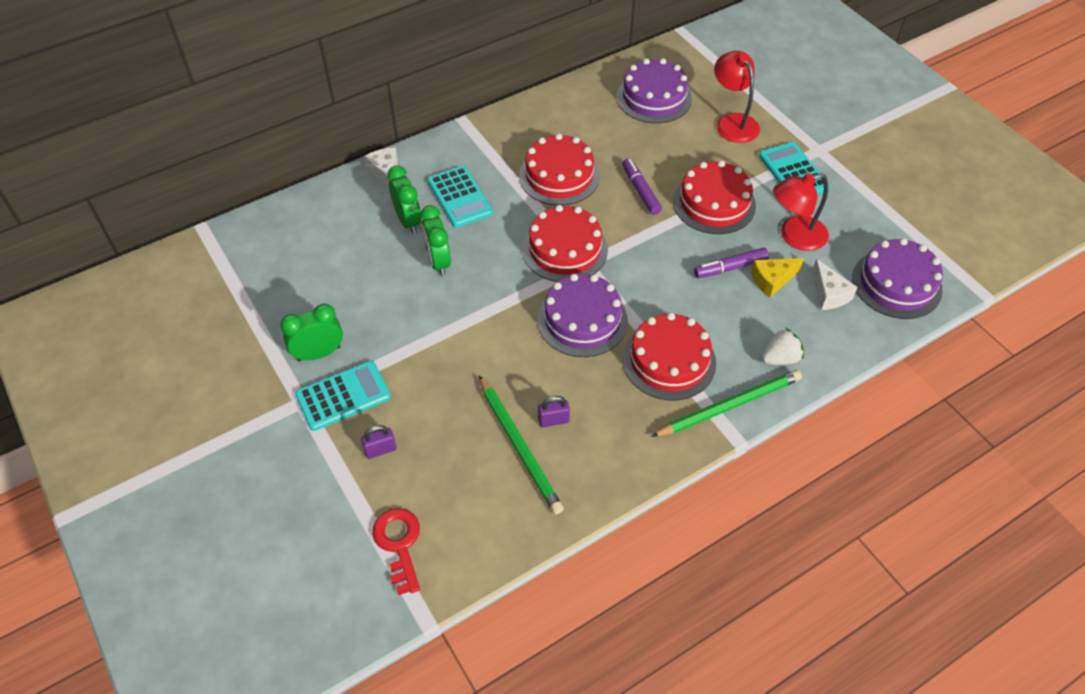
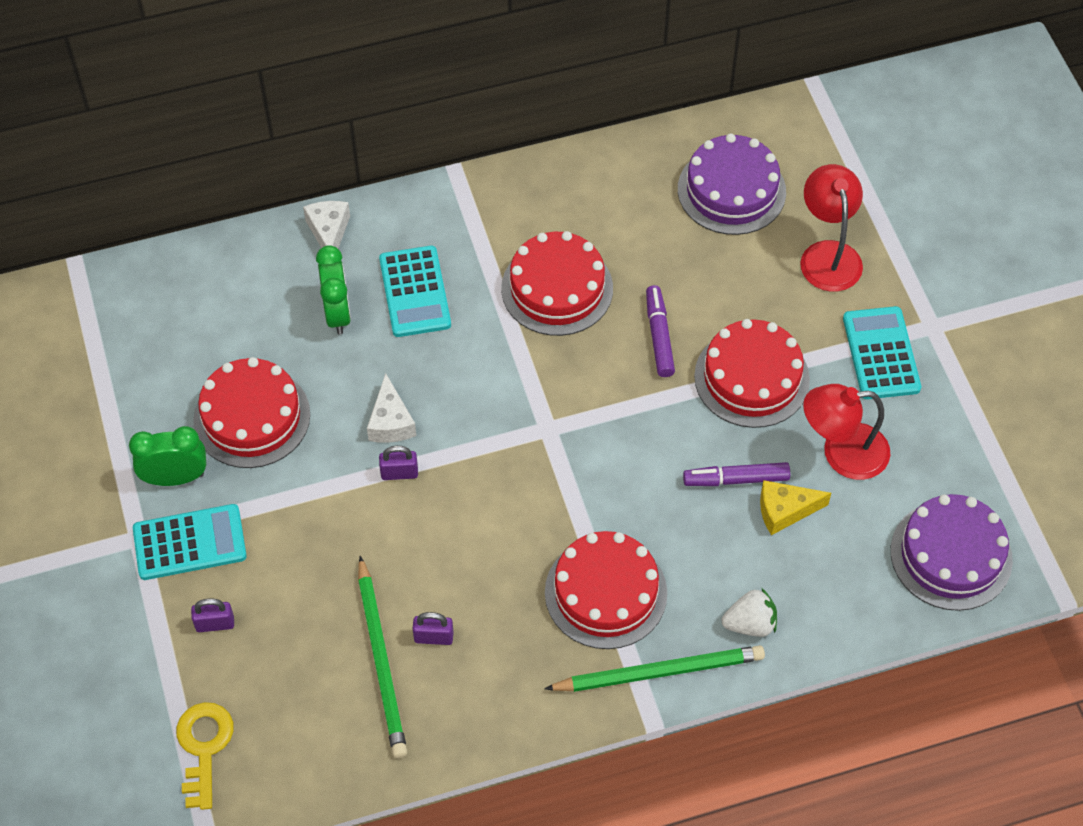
camera: 15 degrees right, 5 degrees up
(399, 544) = (204, 747): red key -> yellow key
(438, 262) = (358, 383): green clock -> none
(488, 314) = (399, 473): none -> purple padlock
(565, 249) = (527, 402): red cake -> red cake (252, 417)
(582, 320) = (515, 509): purple cake -> none
(829, 294) = (852, 548): white cheese -> white cheese (390, 422)

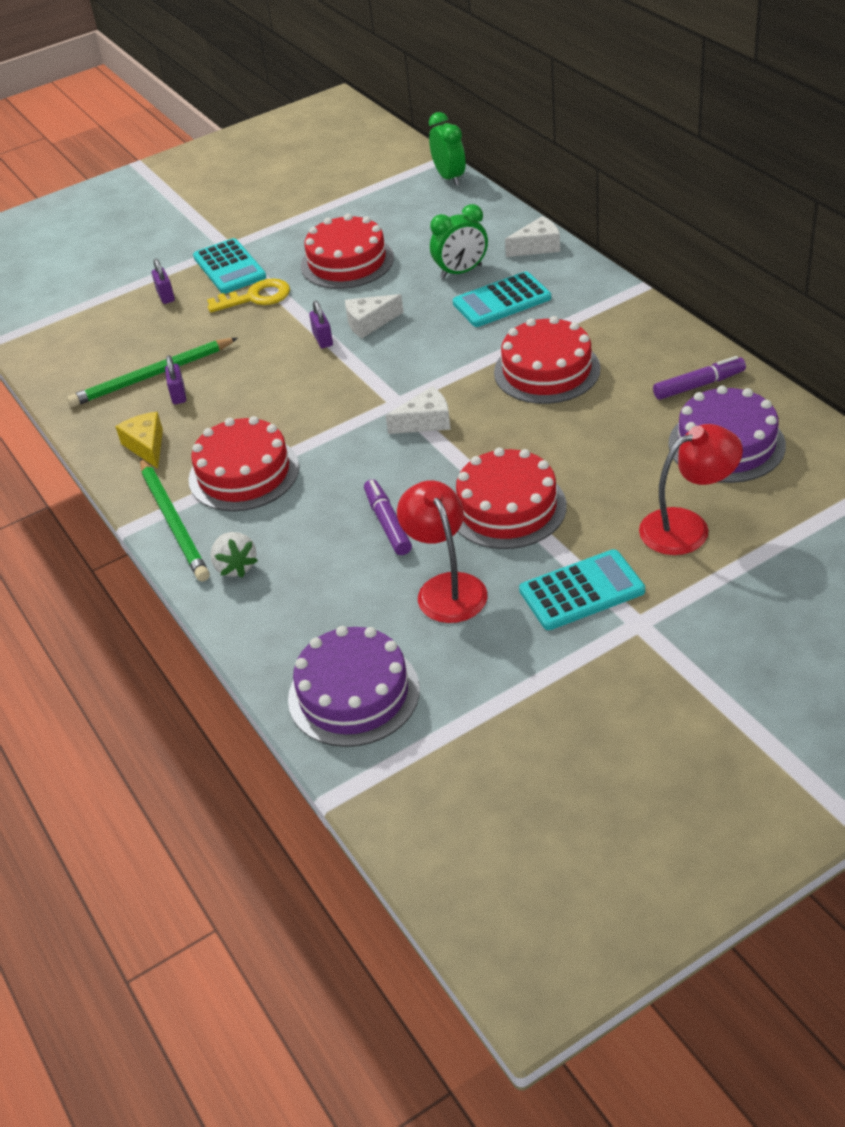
camera: 80 degrees right, 15 degrees down
(175, 478) = (282, 246): green clock -> green clock (449, 177)
(204, 747) = (66, 319): yellow key -> yellow key (256, 297)
(593, 411) = (426, 422): none -> white cheese
(659, 336) = (526, 440): purple marker -> purple marker (699, 385)
(785, 511) = (364, 562): yellow cheese -> yellow cheese (146, 446)

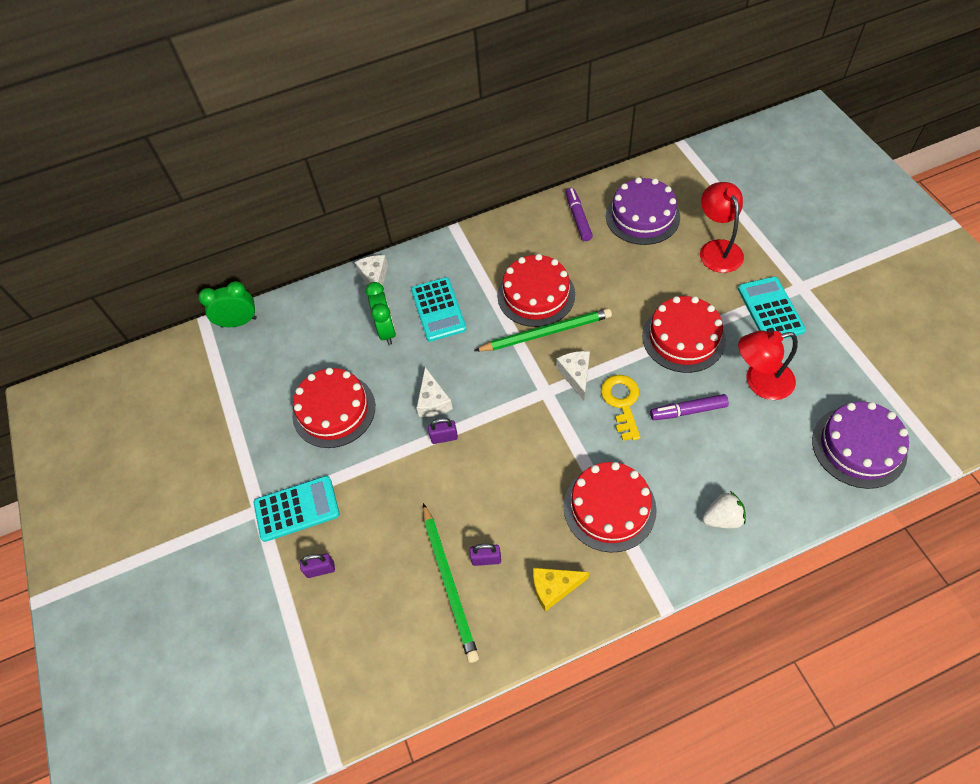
camera: 80 degrees left, 15 degrees up
(174, 522) = (661, 565): green pencil -> green pencil (546, 333)
(256, 297) = (357, 487): yellow key -> yellow key (622, 402)

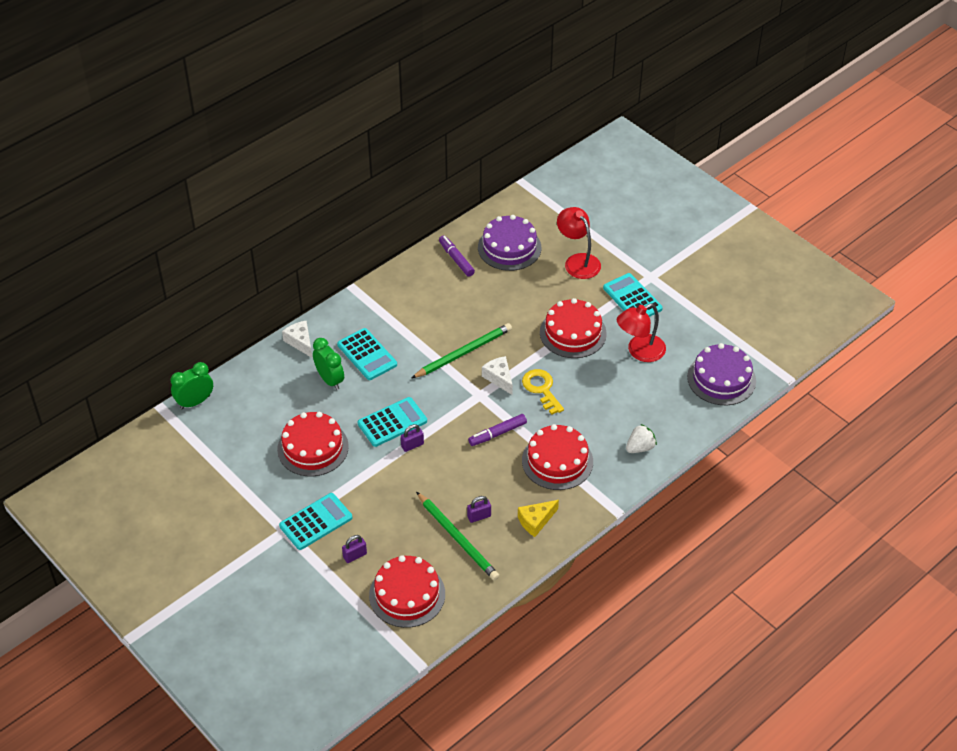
camera: 25 degrees left, 10 degrees down
(433, 401) = (392, 422): white cheese -> turquoise calculator
(536, 295) = (444, 326): red cake -> red cake (407, 594)
(688, 411) = (593, 383): purple marker -> purple marker (497, 433)

